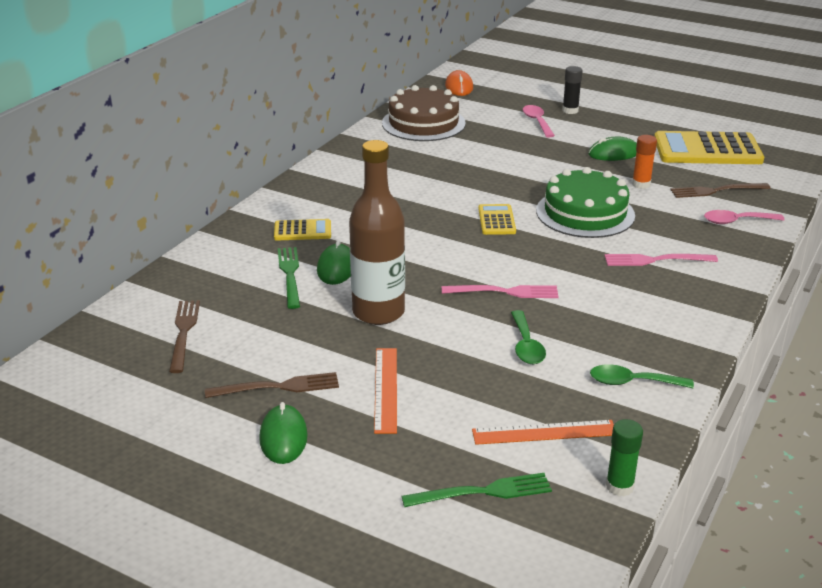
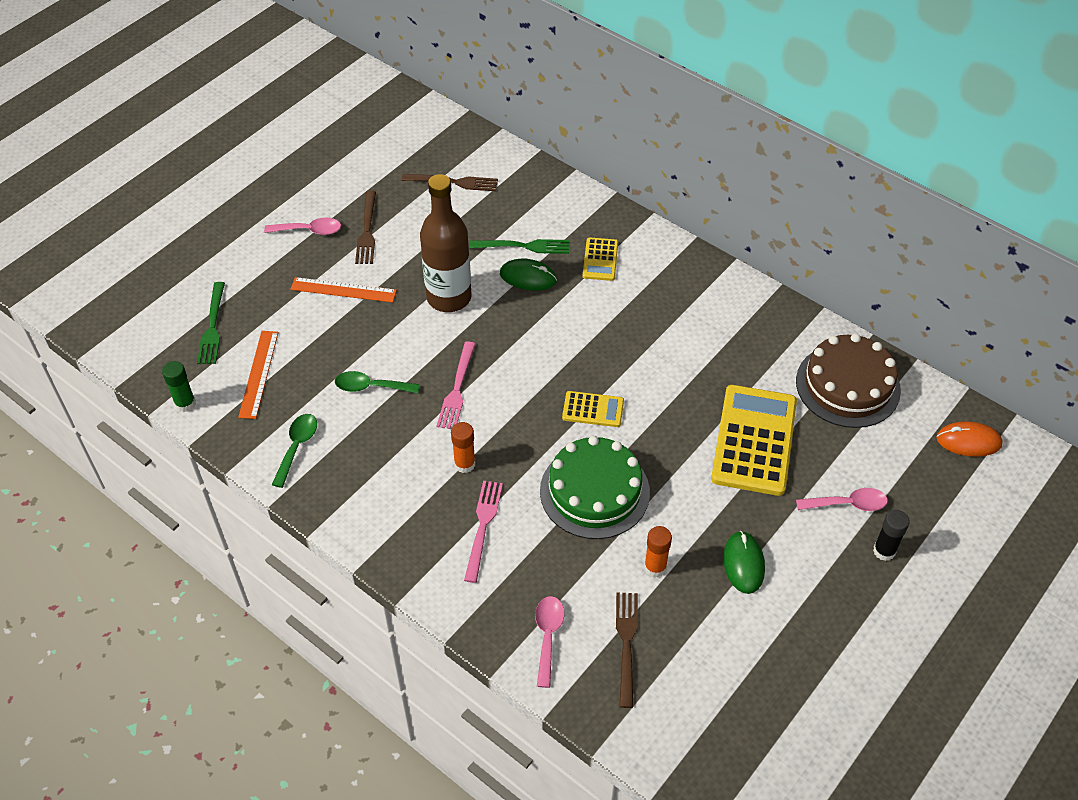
camera: 100 degrees right, 20 degrees up
(283, 437) = (309, 230): green mouse -> pink spoon
(594, 277) = (464, 464): none -> orange glue stick
(707, 150) = (744, 678): yellow calculator -> yellow calculator (754, 440)

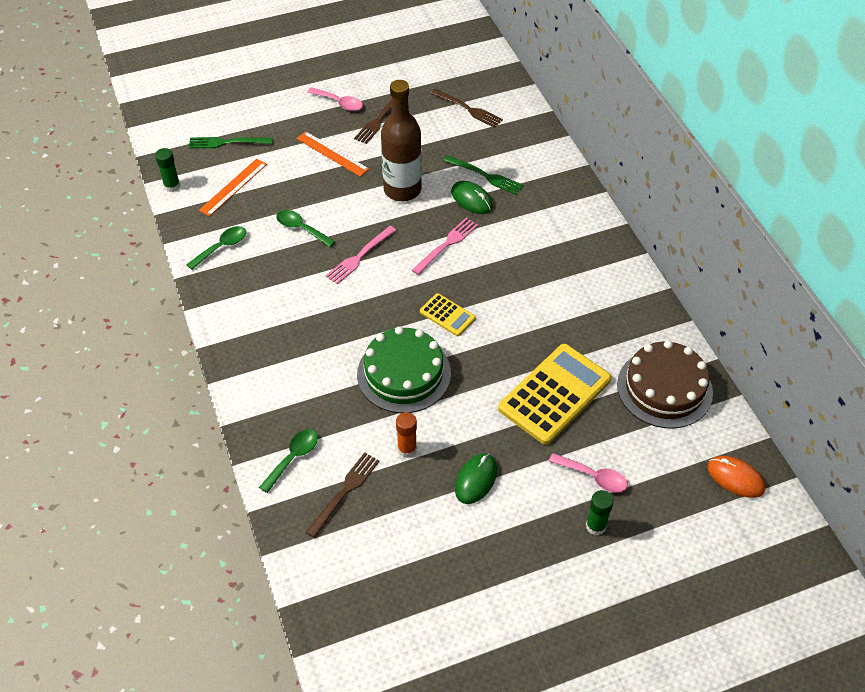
camera: 30 degrees right, 0 degrees up
(212, 327) = (226, 142): green fork -> green fork turned 60 degrees clockwise
(464, 464) = (325, 311): orange glue stick -> none
(483, 526) = (306, 359): pink fork -> pink fork (447, 244)
(548, 636) = (293, 458): pink spoon -> green spoon
(600, 259) = (536, 209): yellow calculator -> none
(884, 551) = (595, 526): black glue stick -> green glue stick

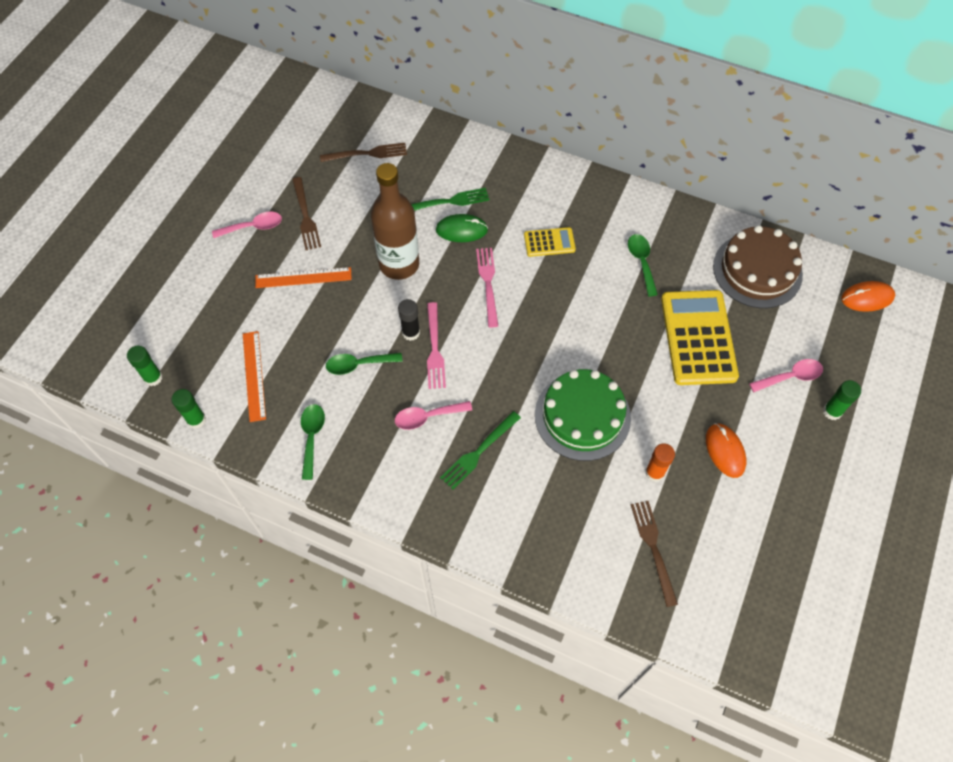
camera: 45 degrees left, 10 degrees up
(178, 145) = (153, 378): none -> green glue stick
(226, 142) = (196, 340): green fork -> green fork (478, 452)
(293, 458) = (586, 559): green spoon -> green spoon (641, 262)
(304, 292) = (427, 417): none -> pink spoon
(357, 235) = (411, 332): none -> black glue stick
(447, 315) = (556, 341): yellow calculator -> yellow calculator (549, 242)
(476, 480) = (725, 451): green mouse -> orange mouse

